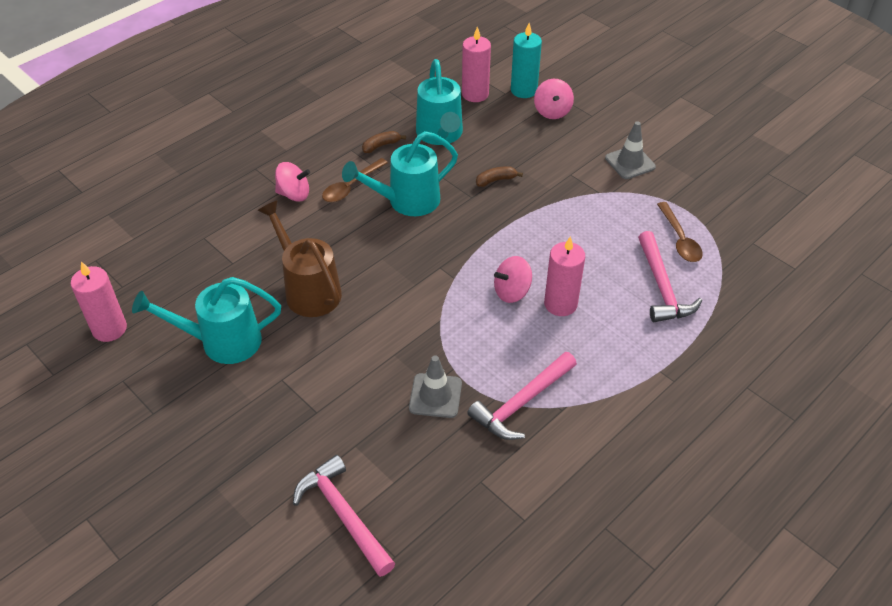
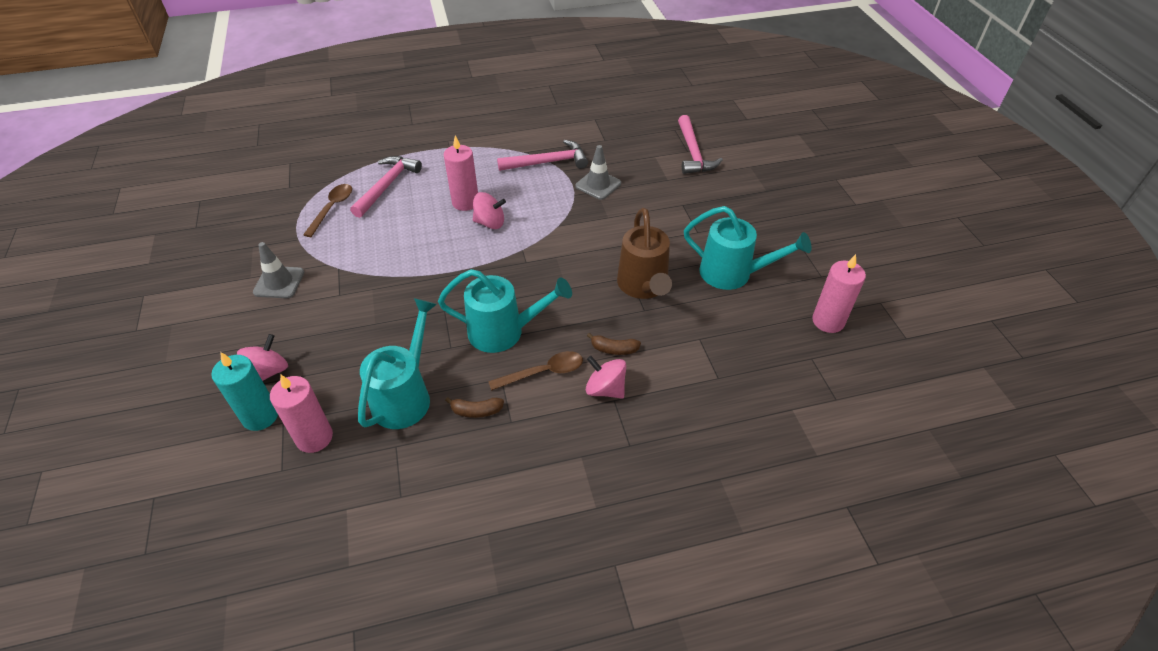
camera: 150 degrees left, 0 degrees up
(496, 180) = (407, 317): brown banana -> brown banana (614, 349)

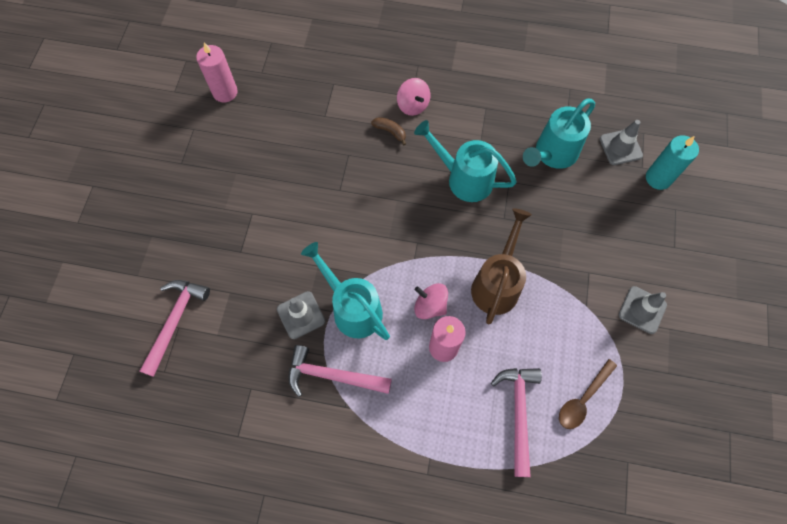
camera: 155 degrees left, 20 degrees up
(269, 371) = (652, 214): pink spinning top -> none
(314, 437) = (620, 147): pink candle -> grey traffic cone
(387, 186) = (518, 413): pink hammer -> pink hammer turned 135 degrees clockwise
(476, 411) = (506, 124): brown banana -> none
(544, 372) = (449, 134): brown spoon -> none
(643, 287) = (335, 175): brown watering can -> brown watering can (497, 283)
(733, 274) = (257, 158): turquoise watering can -> turquoise watering can (352, 308)

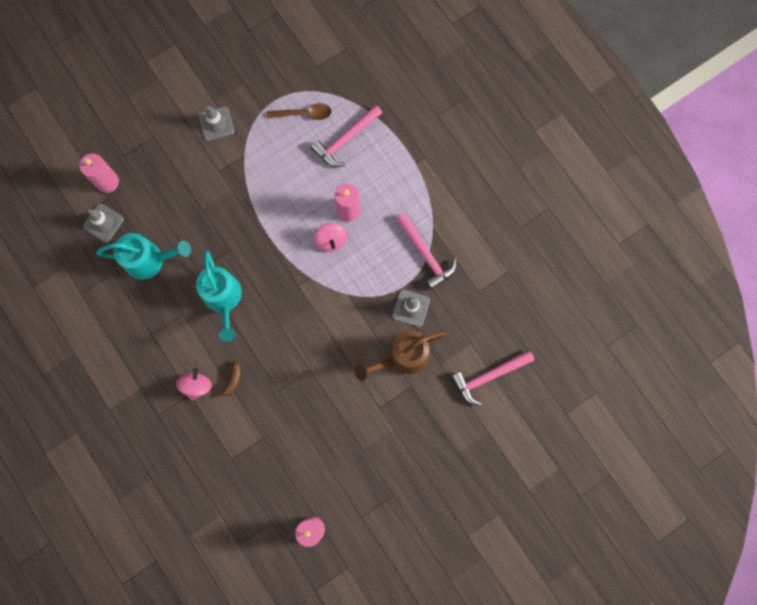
camera: 135 degrees left, 10 degrees up
(352, 308) = (377, 283): turquoise watering can -> none
(390, 132) = (233, 380): brown banana -> brown banana turned 150 degrees counterclockwise
(497, 283) = (278, 215): brown watering can -> brown watering can (402, 357)
(658, 178) = (107, 182): turquoise candle -> pink candle

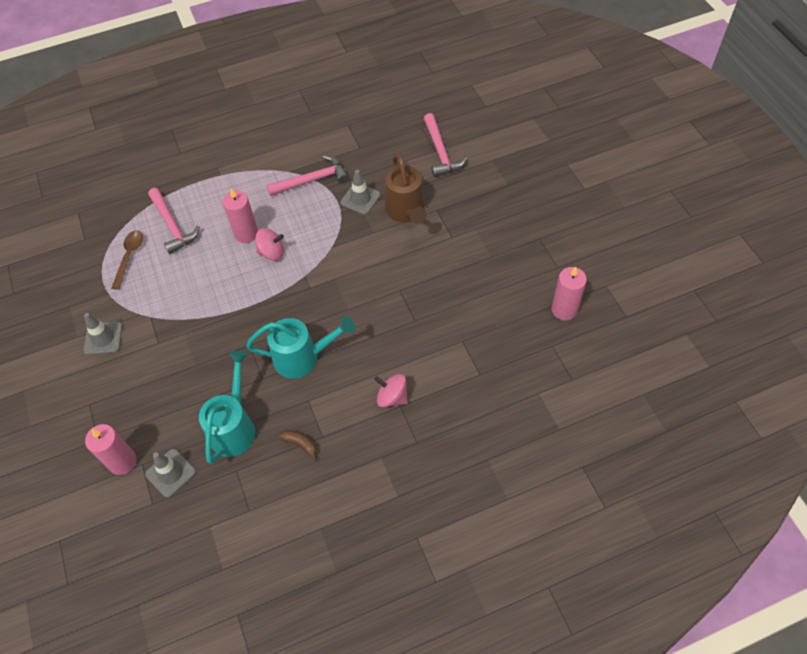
camera: 75 degrees left, 20 degrees down
(233, 380) = (394, 361): brown banana -> brown banana (300, 444)

